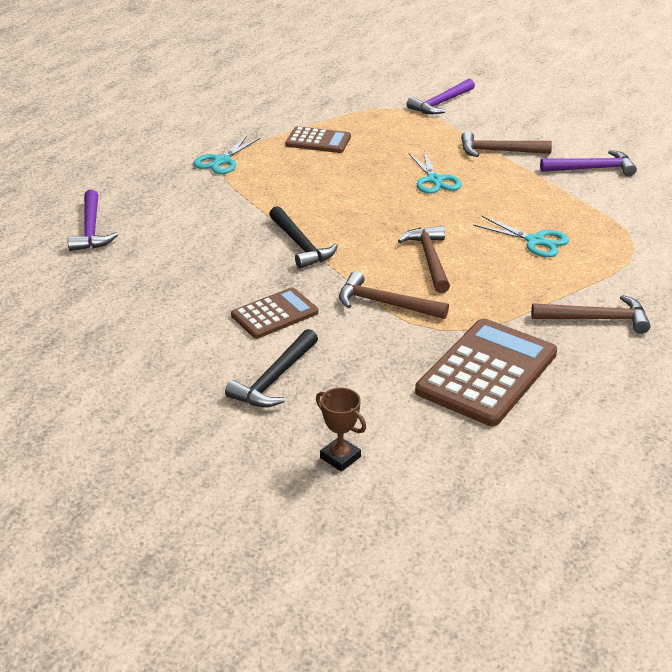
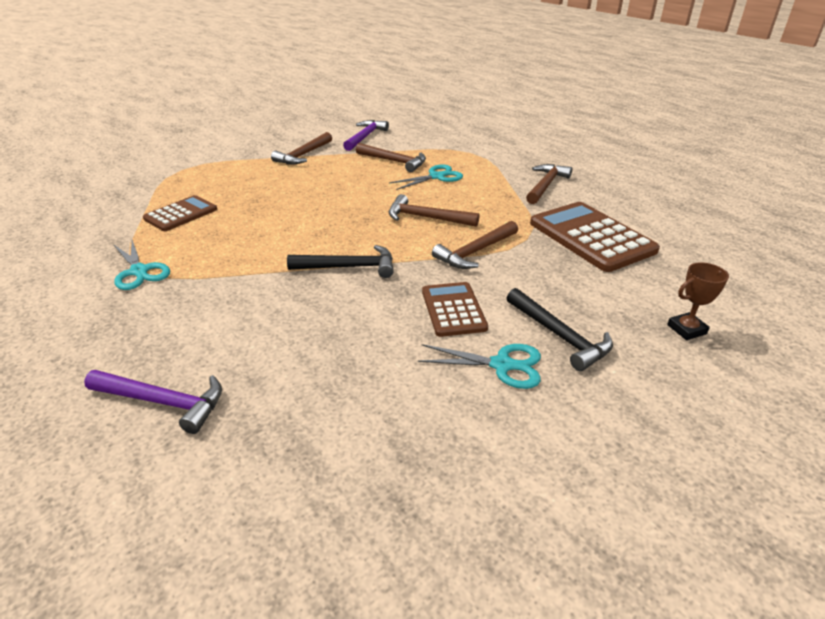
camera: 65 degrees left, 0 degrees up
(434, 180) = (314, 186): turquoise scissors -> turquoise scissors (502, 365)
(440, 103) = (202, 153): purple hammer -> none
(545, 205) = (394, 161): none -> brown hammer

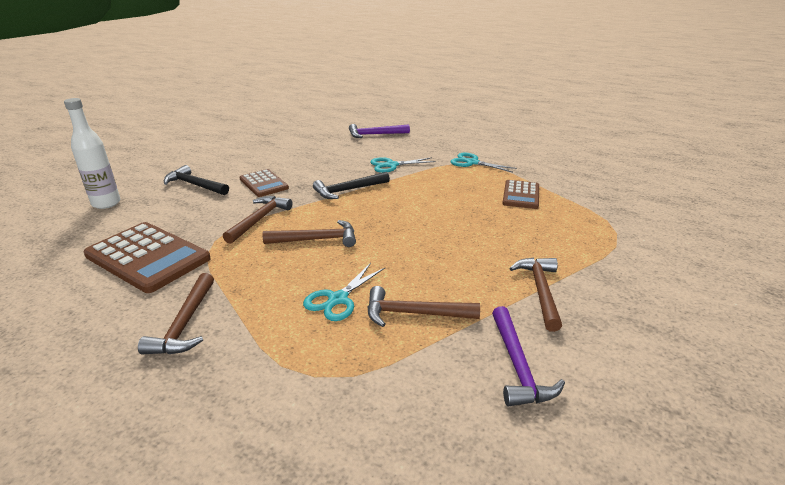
camera: 155 degrees right, 5 degrees down
(502, 365) = (229, 169): turquoise scissors -> turquoise scissors (391, 165)
(686, 329) = (106, 203): brown trophy -> white bottle

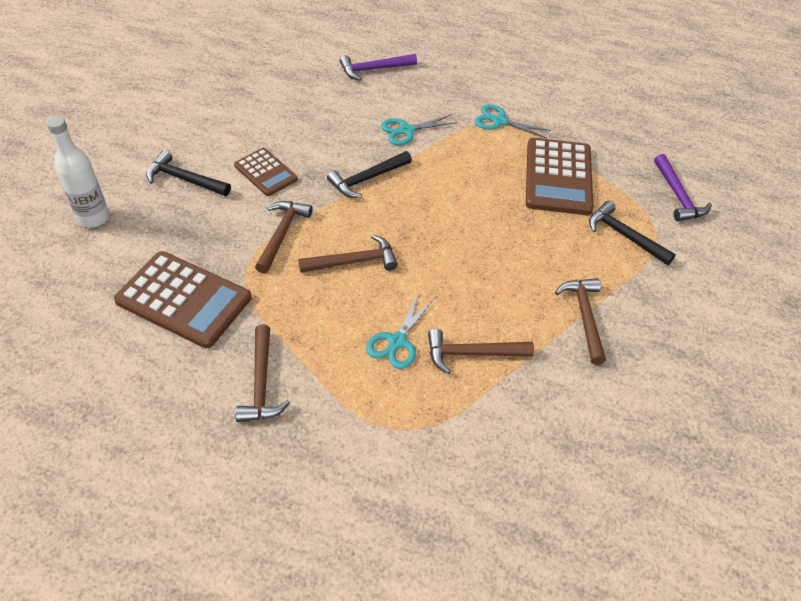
camera: 10 degrees left, 20 degrees up
(517, 366) = (569, 404): purple hammer -> purple hammer (677, 196)
(521, 195) = (558, 177): brown calculator -> brown calculator, size x1.71
(584, 234) = (624, 235): none -> black hammer

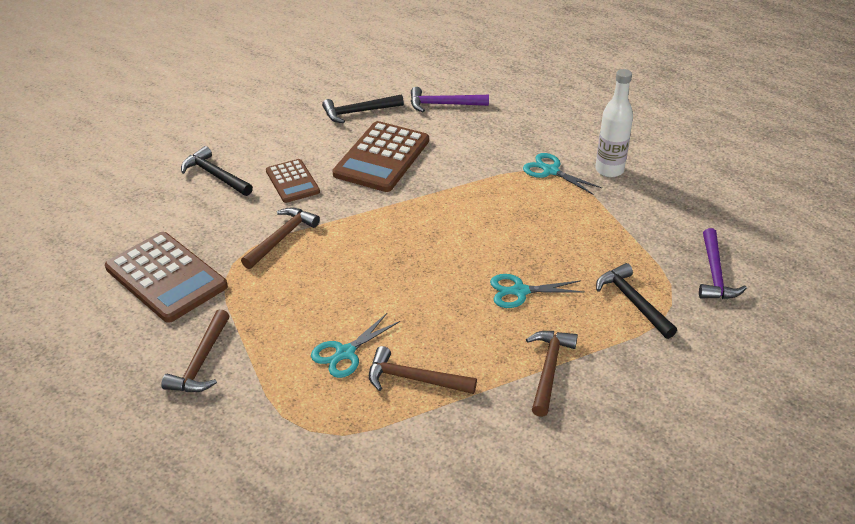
camera: 20 degrees right, 10 degrees down
(94, 218) = (120, 195): white bottle -> white bottle (609, 170)
(354, 261) = (338, 274): brown hammer -> none
(367, 179) = (387, 203): black hammer -> black hammer (358, 112)
(406, 130) = (449, 165): turquoise scissors -> turquoise scissors (520, 291)
(558, 177) = (588, 233): brown calculator -> brown calculator (381, 157)

